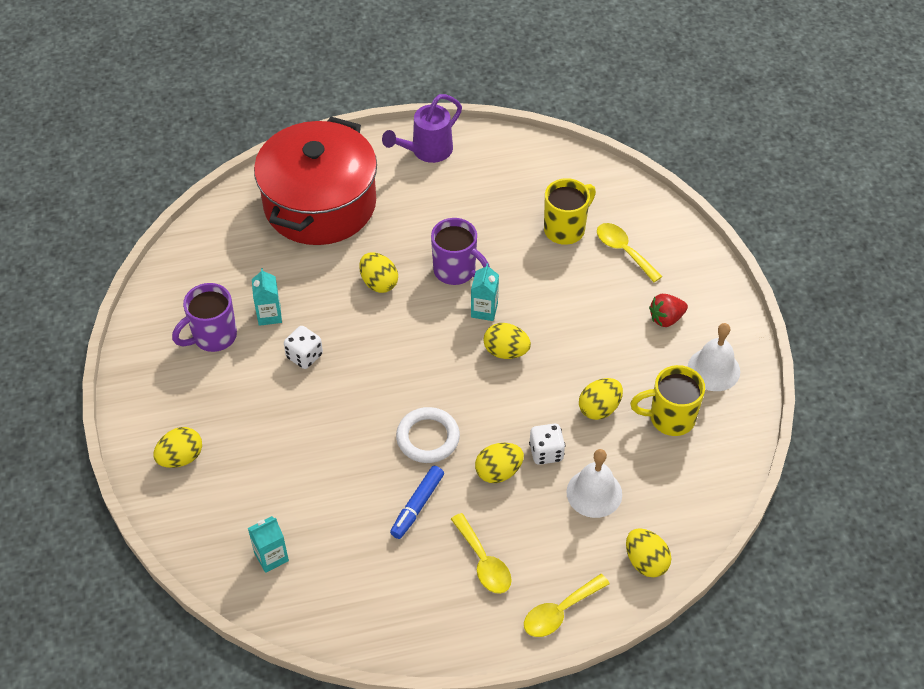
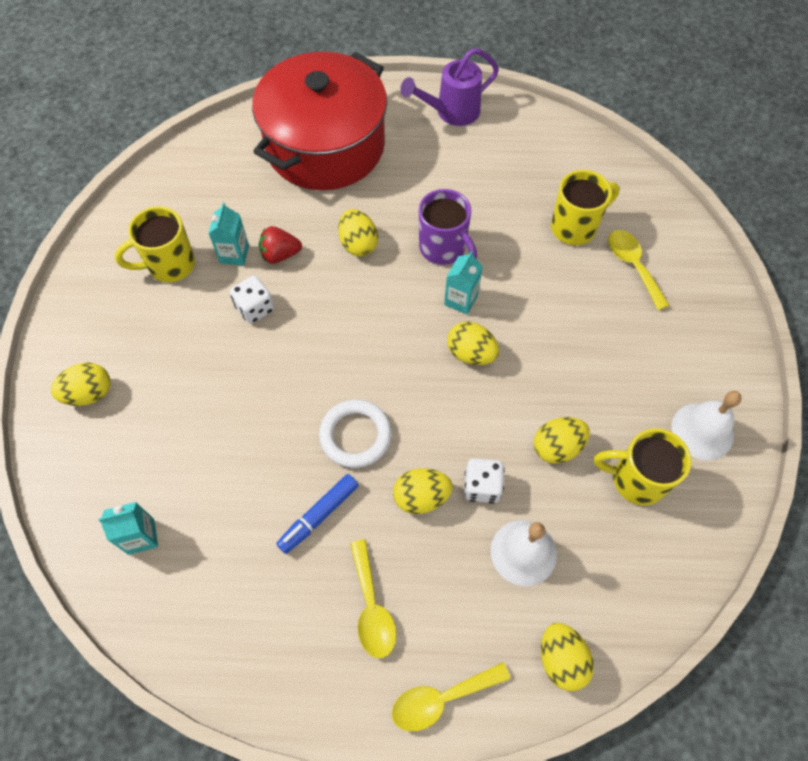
camera: 15 degrees right, 10 degrees up
(213, 337) = (169, 265): purple mug -> yellow mug
(666, 318) = (661, 356): red strawberry -> red strawberry (280, 254)

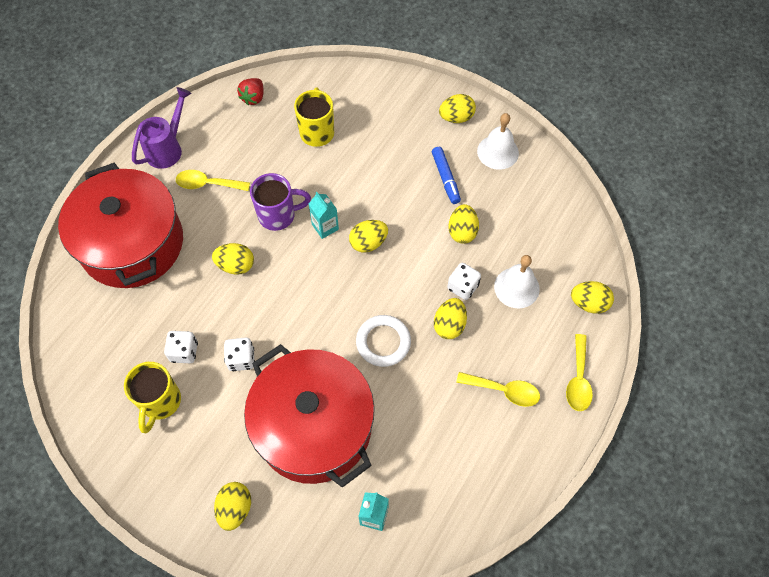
camera: 60 degrees left, 0 degrees up
(215, 419) = (314, 427): none -> red pot
(234, 254) = (184, 352): turquoise carton -> white dice
(280, 254) = (207, 321): red strawberry -> red strawberry (253, 98)
(319, 516) = (426, 393): blue marker -> blue marker (445, 178)
(451, 112) = (167, 148): purple watering can -> purple watering can turned 150 degrees counterclockwise
(632, 266) = (367, 118): yellow spoon -> yellow spoon (207, 184)
(636, 480) = (507, 203): yellow mug -> none
(713, 358) = (456, 117): none -> yellow egg

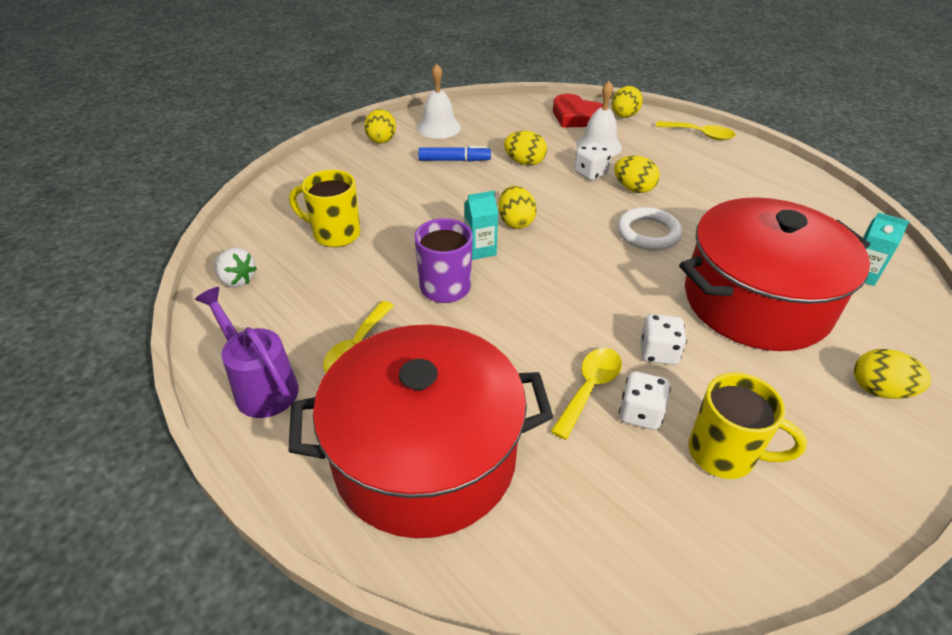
camera: 75 degrees left, 20 degrees down
(236, 265) = (509, 337): yellow egg -> none
(253, 98) = (237, 280): red strawberry -> white strawberry
(504, 390) = (710, 172): yellow spoon -> yellow spoon (589, 388)
(568, 260) = (576, 117): none -> red heart

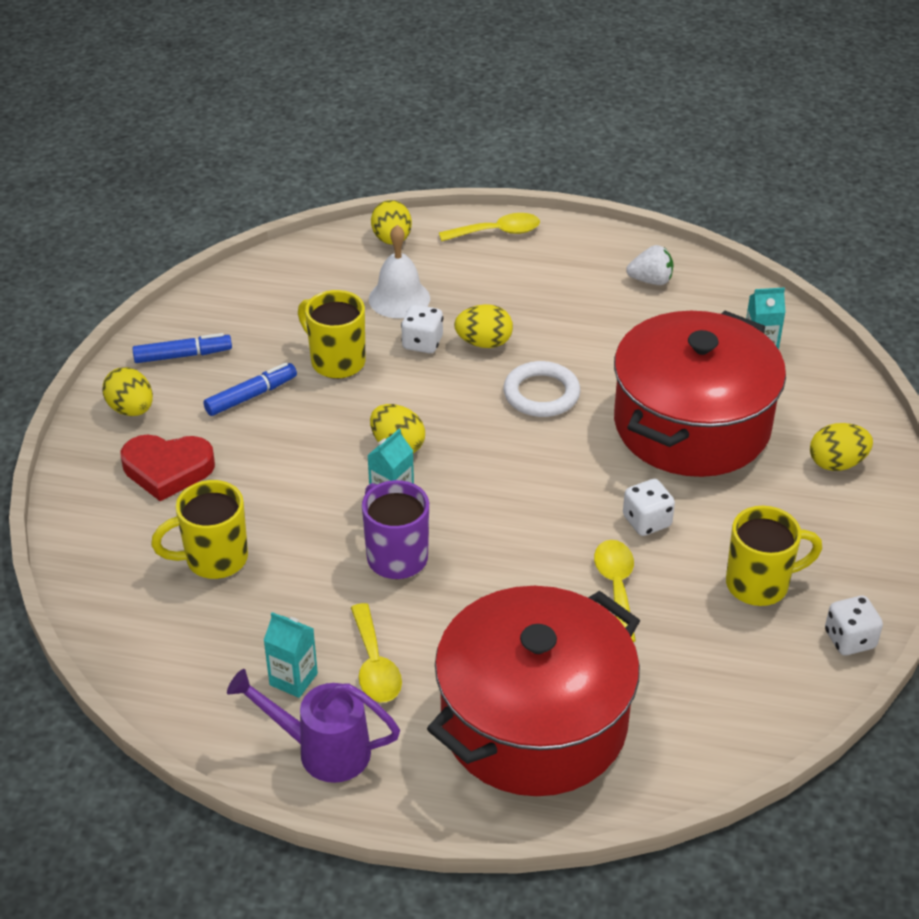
camera: 35 degrees left, 0 degrees up
(237, 280) = (166, 667): white strawberry -> white strawberry (651, 280)
(297, 328) = (293, 679): none -> turquoise carton
(439, 127) = (183, 355): white bell -> blue marker
(524, 162) = (336, 361): yellow egg -> yellow mug
(576, 117) = (337, 264): red heart -> red heart (167, 469)
(640, 413) = (673, 586): white dice -> white dice (849, 639)

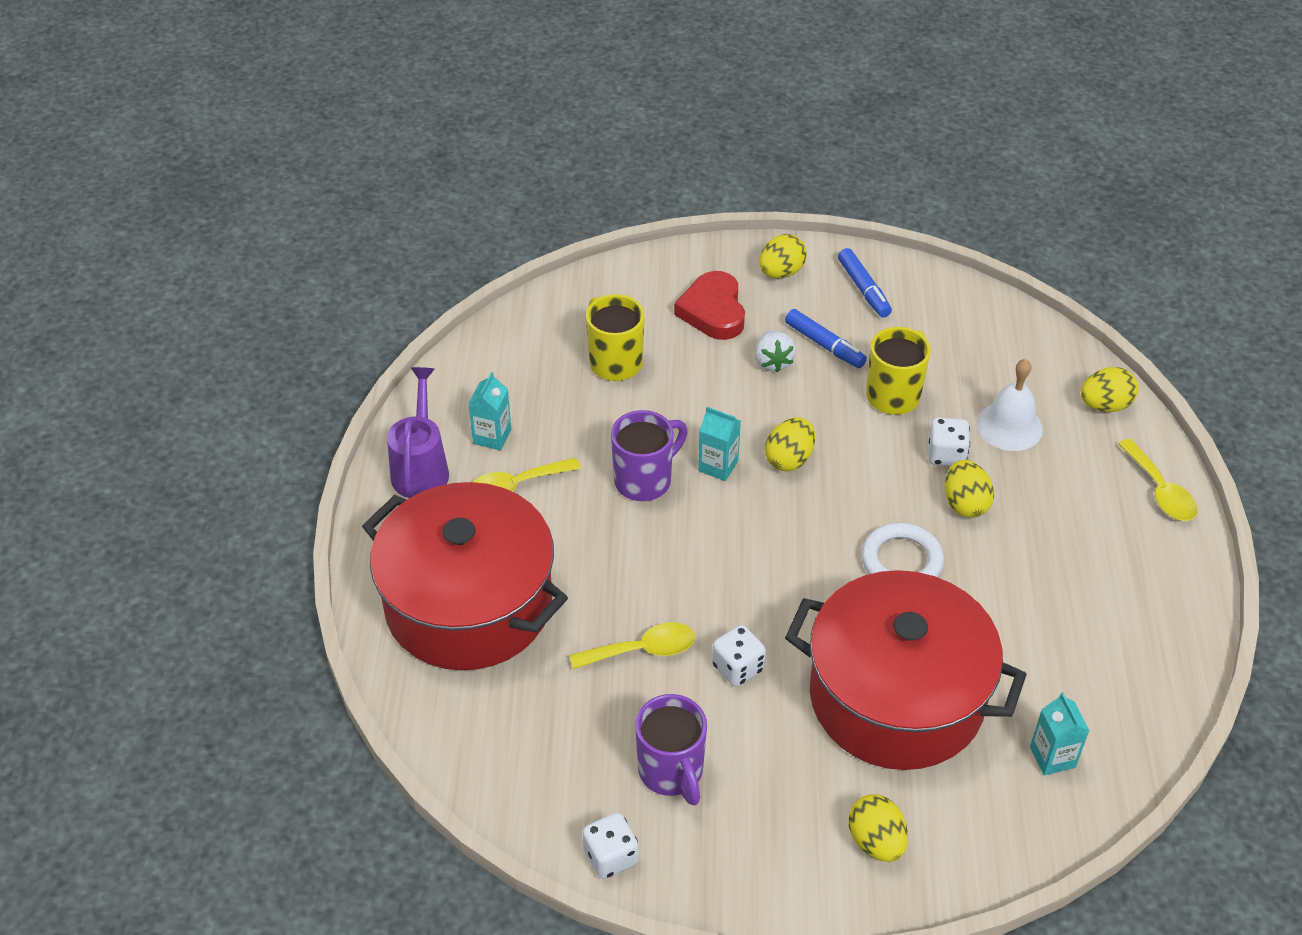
camera: 80 degrees right, 5 degrees up
(651, 280) = (1135, 640): white strawberry -> white strawberry (773, 362)
(760, 584) = (671, 772): yellow mug -> purple mug

